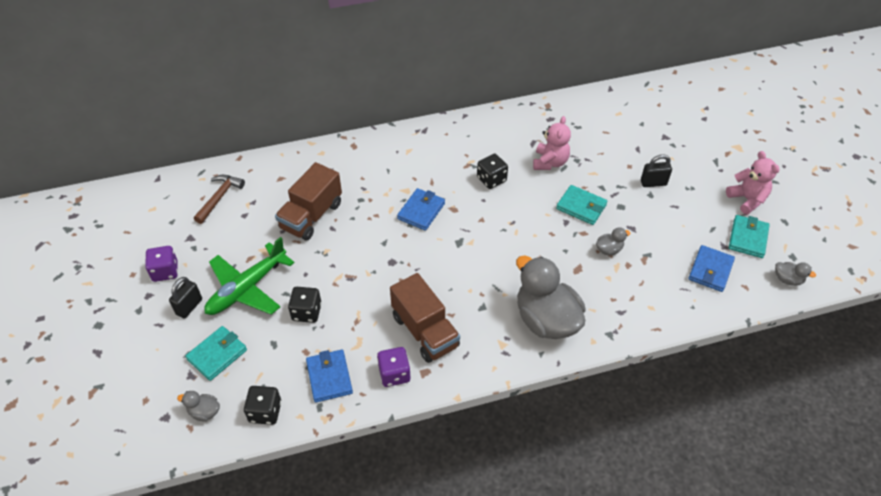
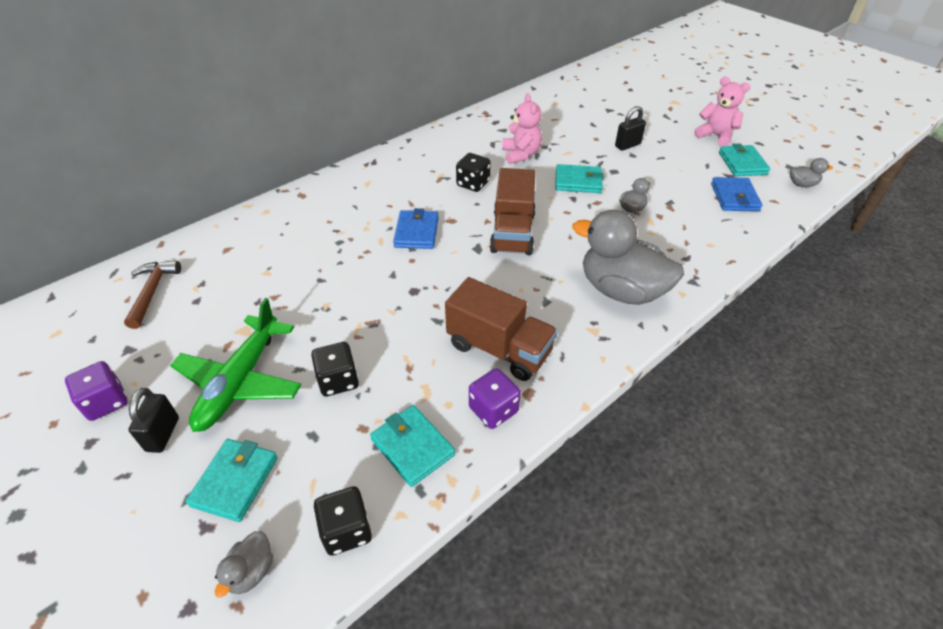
camera: 25 degrees left, 5 degrees down
(204, 412) = (251, 571): grey duck -> grey duck turned 60 degrees counterclockwise
(311, 216) = (287, 275): brown truck -> brown truck (512, 233)
(329, 377) = (412, 447): blue wallet -> turquoise wallet

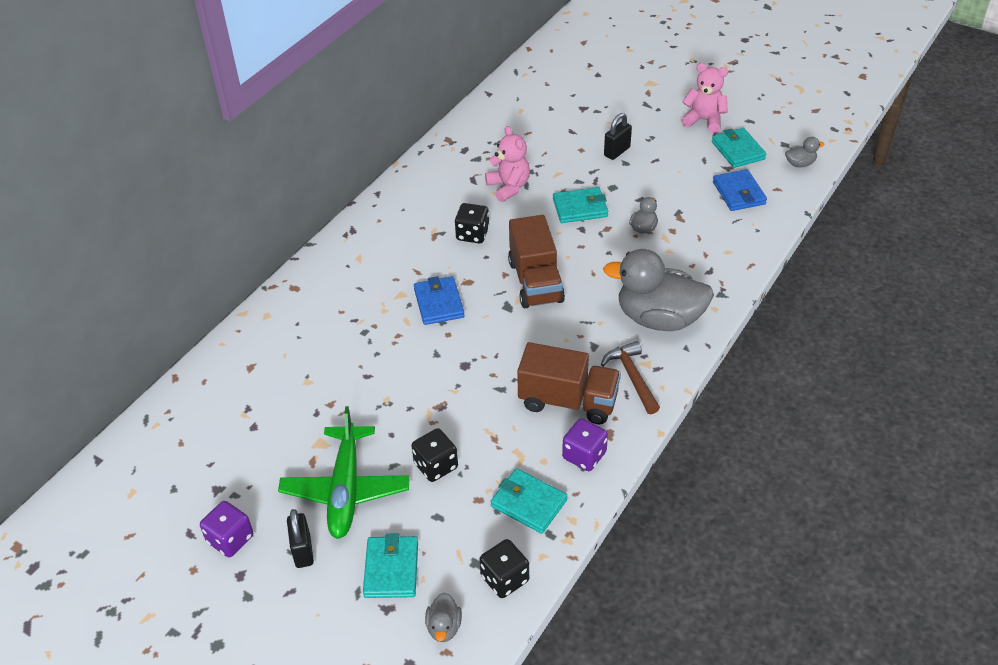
camera: 15 degrees left, 0 degrees up
(152, 292) = (202, 429): brown hammer -> brown hammer (632, 377)

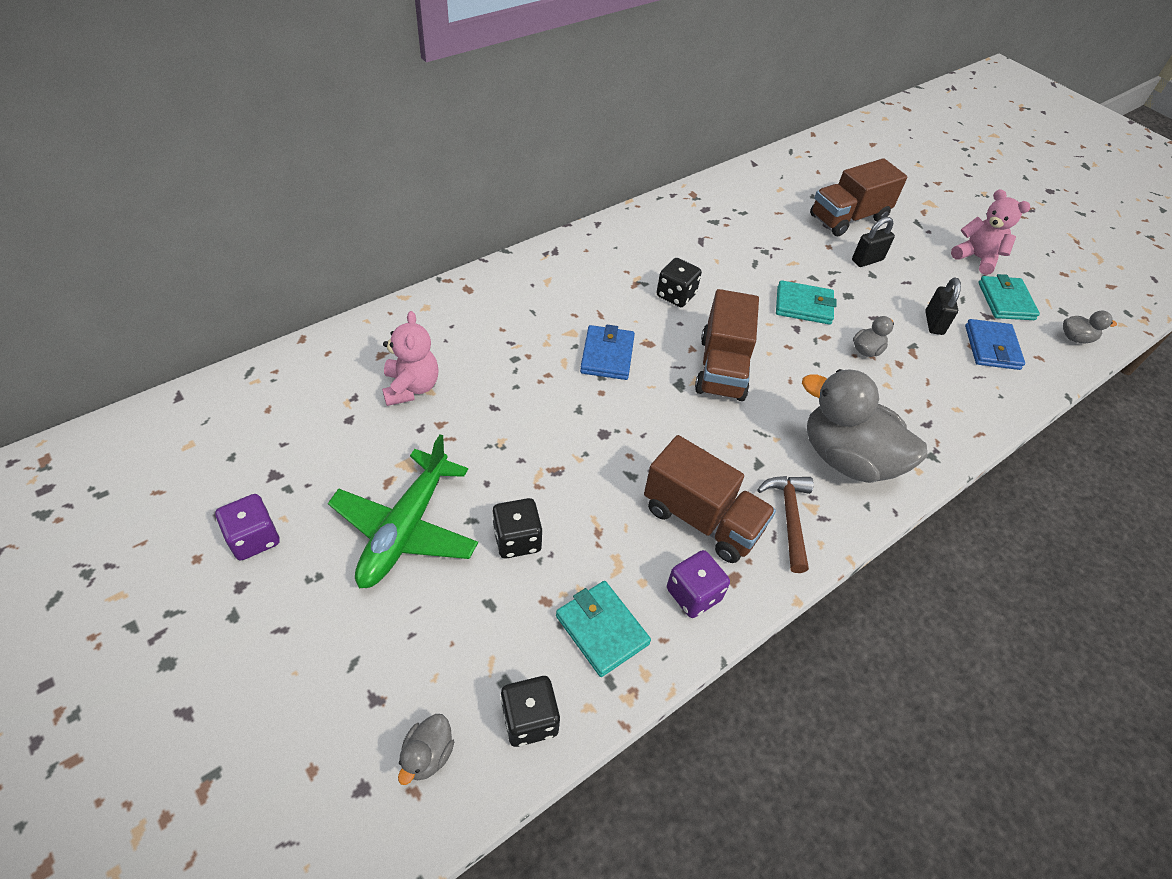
camera: 15 degrees right, 5 degrees up
(303, 551) = (321, 585): black padlock -> black padlock (934, 323)
(391, 569) = (405, 650): turquoise wallet -> none
(509, 187) = (735, 260): pink teddy bear -> pink teddy bear (411, 387)
(588, 119) = (848, 218): none -> brown truck

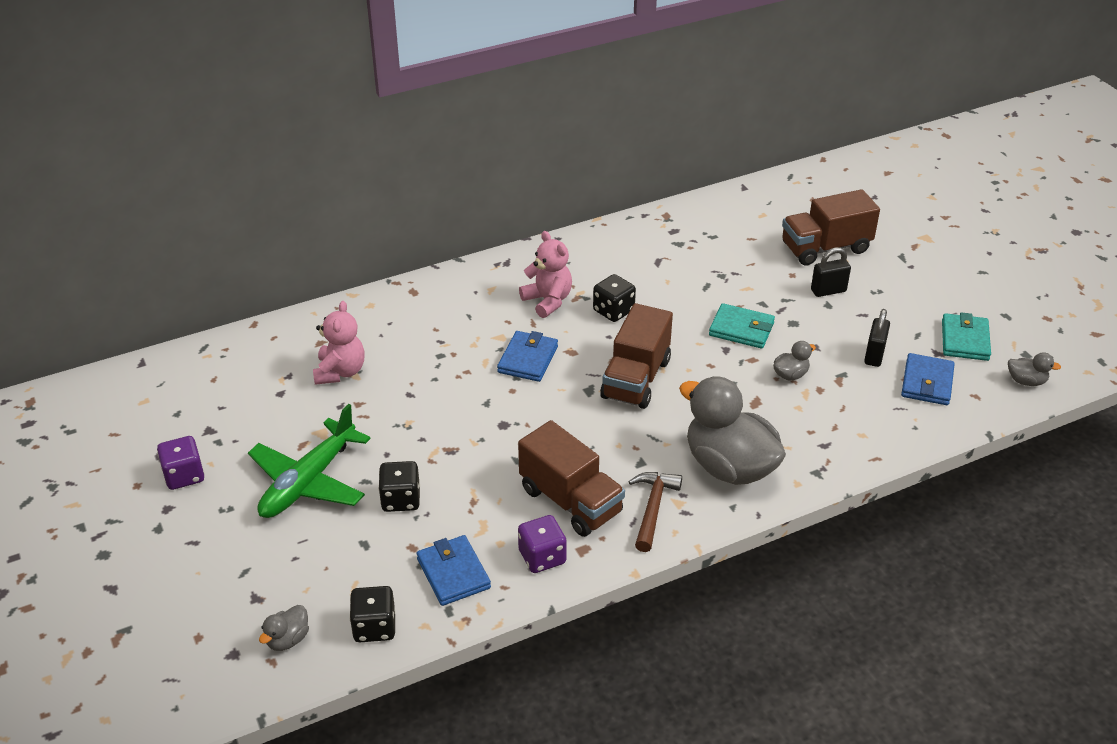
camera: 15 degrees right, 10 degrees down
(602, 630) = (453, 573): turquoise wallet -> blue wallet
(976, 258) = (952, 296): pink teddy bear -> pink teddy bear (548, 301)

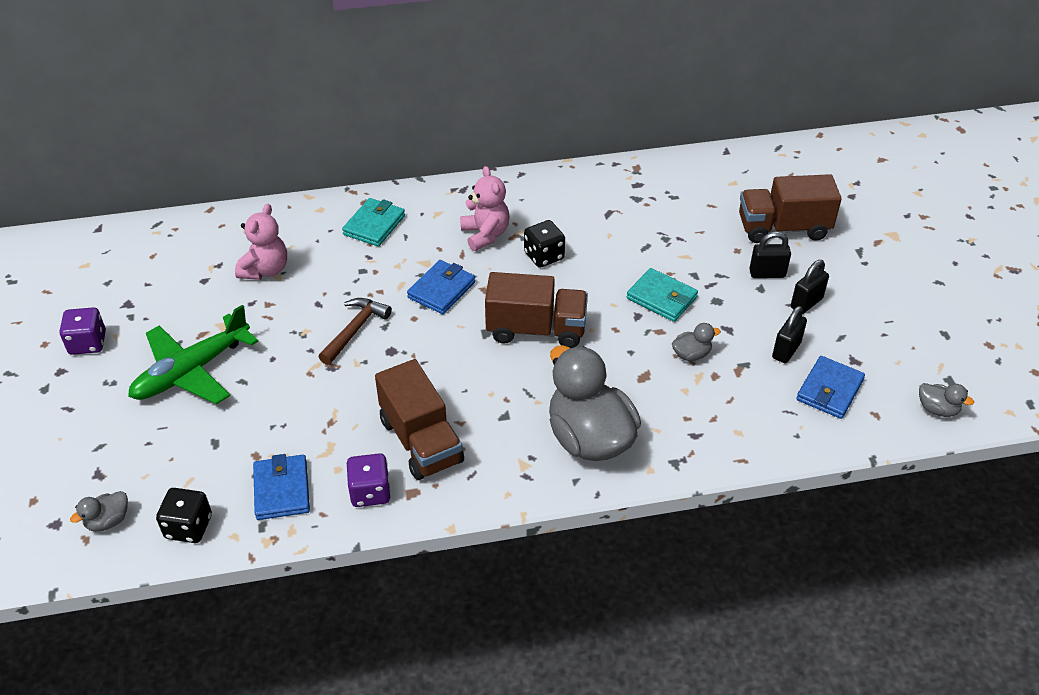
camera: 15 degrees right, 5 degrees up
(401, 499) = (266, 406): black dice -> none
(636, 379) = (536, 329): brown truck -> brown truck turned 120 degrees counterclockwise
(652, 509) = (496, 466): brown hammer -> brown hammer (355, 330)
(874, 310) = (806, 303): none -> black padlock
(965, 340) = (889, 352): turquoise wallet -> turquoise wallet (374, 225)

